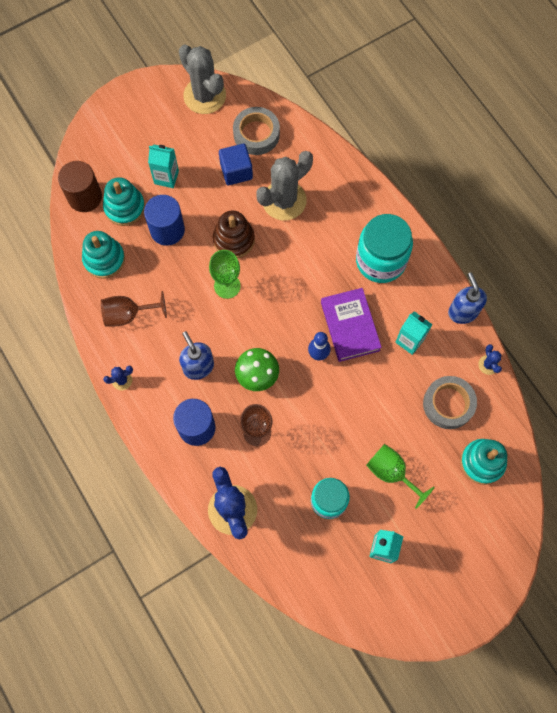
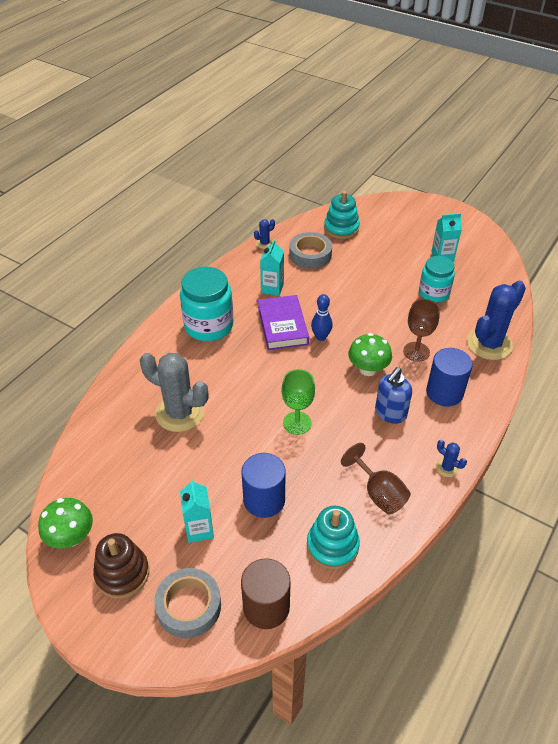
camera: 115 degrees left, 25 degrees down
(124, 207) = (258, 555): turquoise stacking toy -> none
(204, 96) = (71, 537): grey cactus -> green mushroom
(234, 240) = (244, 437): brown stacking toy -> brown stacking toy (122, 573)
(236, 171) = (162, 466): blue cube -> none
(256, 134) = (108, 465): grey tape -> grey tape (189, 606)
(350, 326) = (282, 326): purple book -> purple book turned 60 degrees counterclockwise
(391, 473) = (385, 268): green goblet -> none
(462, 312) = (228, 267): blue soap dispenser -> none

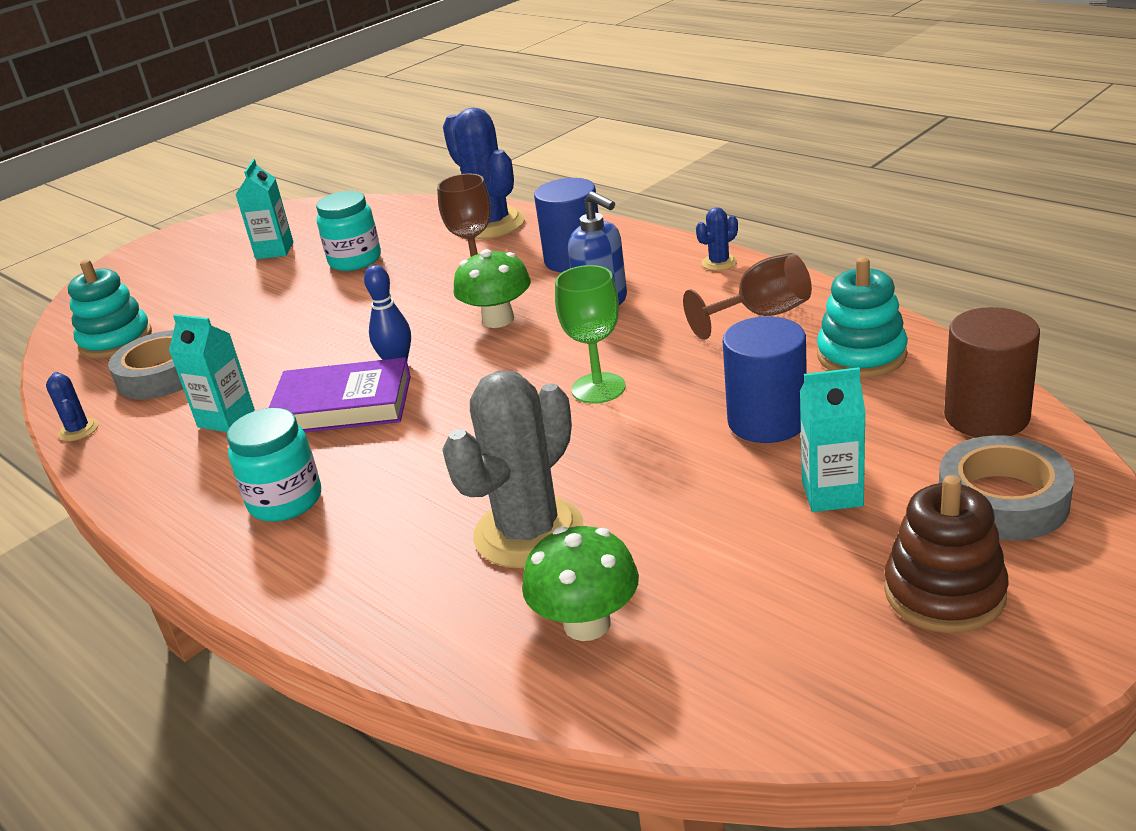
camera: 75 degrees left, 15 degrees down
(71, 537) = (857, 685): green mushroom -> green mushroom (587, 624)
(209, 326) = (285, 501): turquoise jar -> turquoise jar, size x0.66

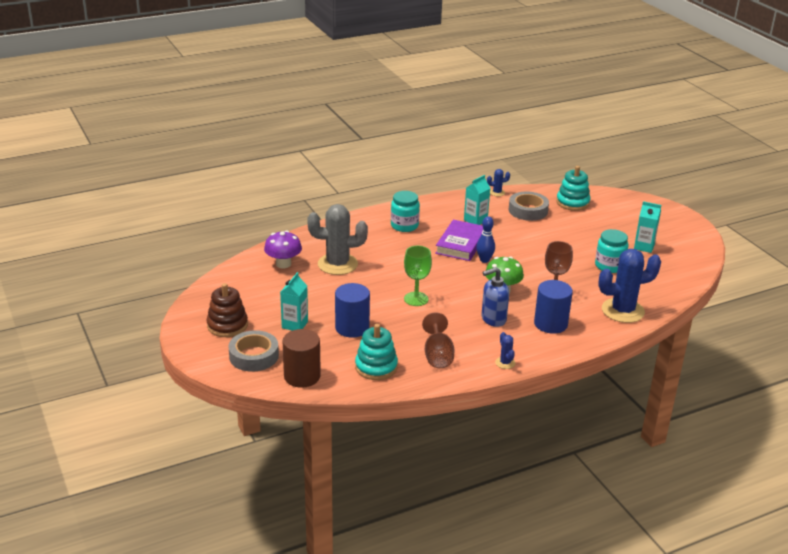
camera: 105 degrees right, 0 degrees up
(528, 532) = (337, 264): grey cactus -> grey cactus turned 60 degrees counterclockwise
(587, 624) = (283, 264): green mushroom -> purple mushroom

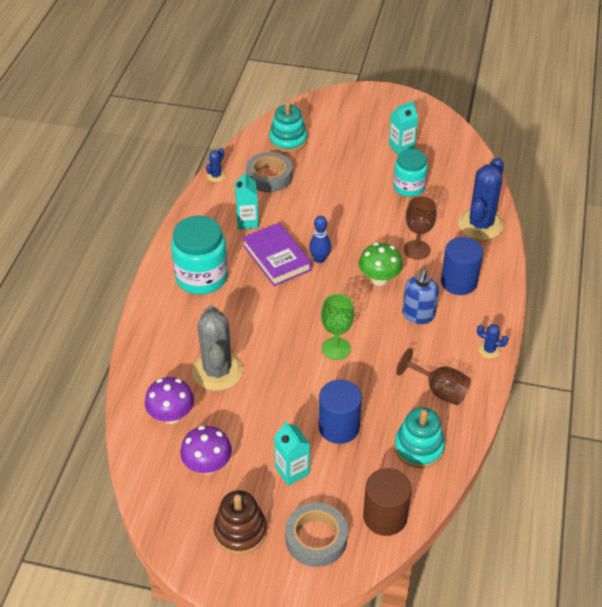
camera: 50 degrees left, 15 degrees up
(262, 292) = (207, 465): none -> purple mushroom
(337, 264) = (217, 371): grey cactus -> grey cactus turned 45 degrees counterclockwise
(404, 226) = (201, 277): turquoise jar -> turquoise jar, size x1.52

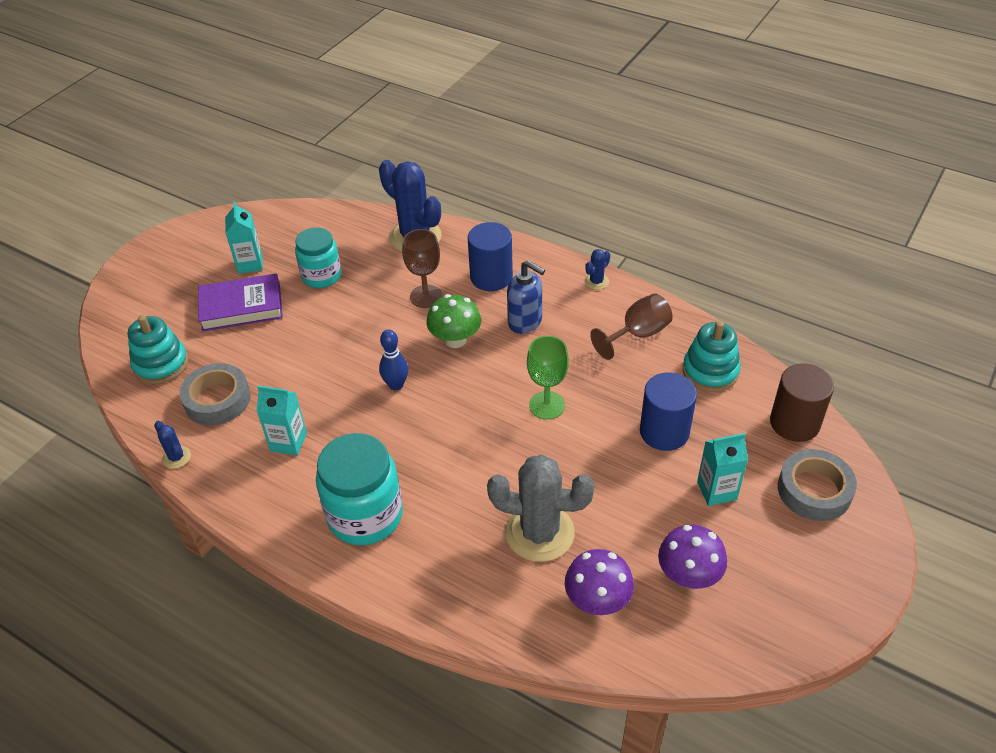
camera: 70 degrees left, 0 degrees up
(240, 531) = (793, 562): brown stacking toy -> none
(276, 258) = (371, 426): purple book -> purple book (241, 307)

